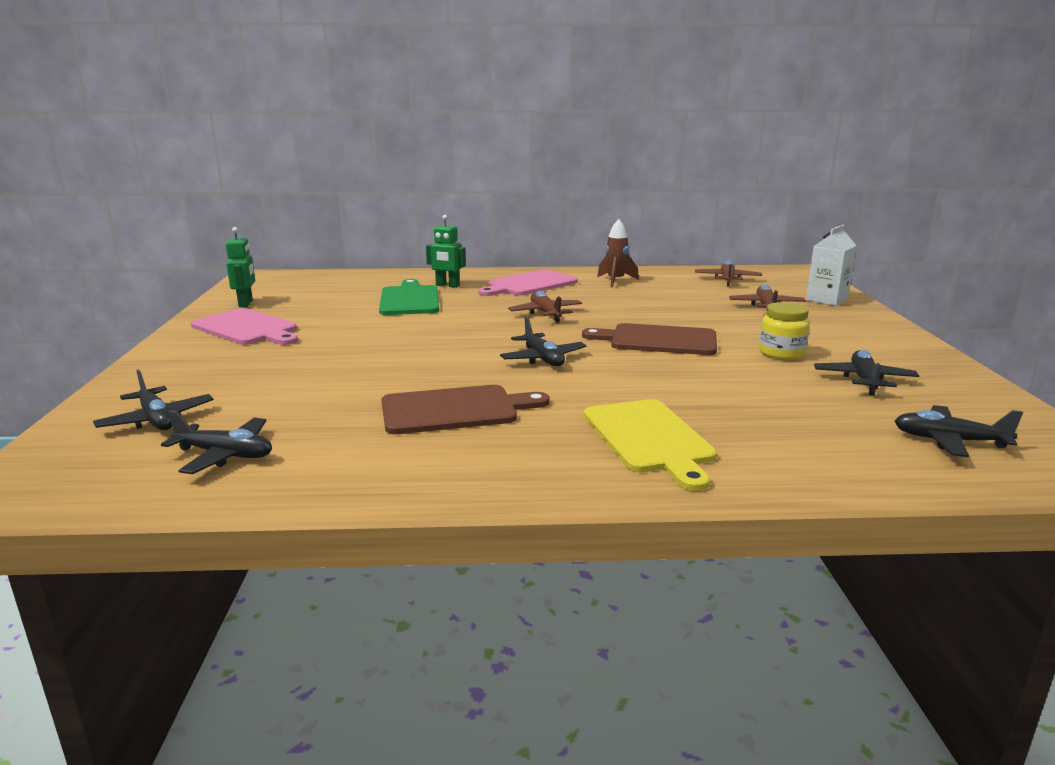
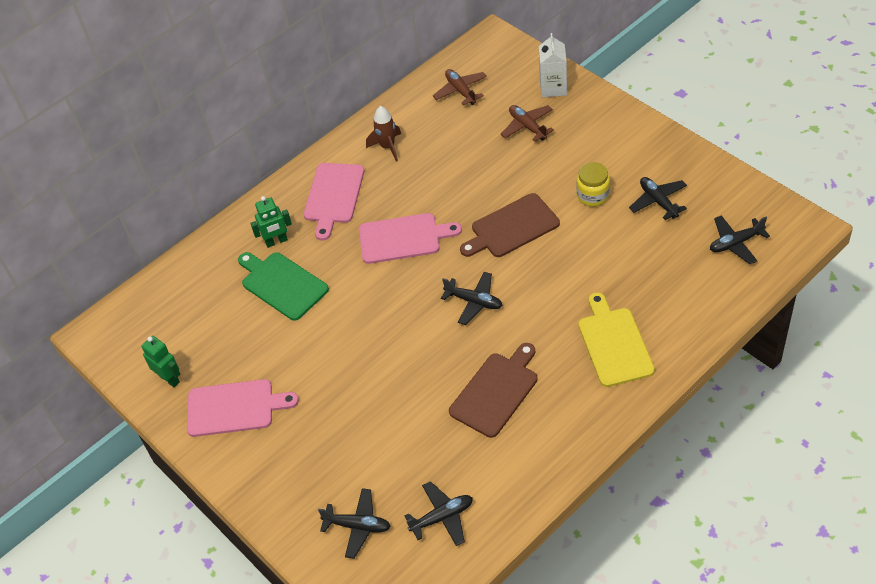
camera: 35 degrees left, 30 degrees up
(545, 314) = (403, 238): brown plane -> pink cutting board
(649, 439) = (614, 343): yellow cutting board -> yellow cutting board turned 135 degrees counterclockwise

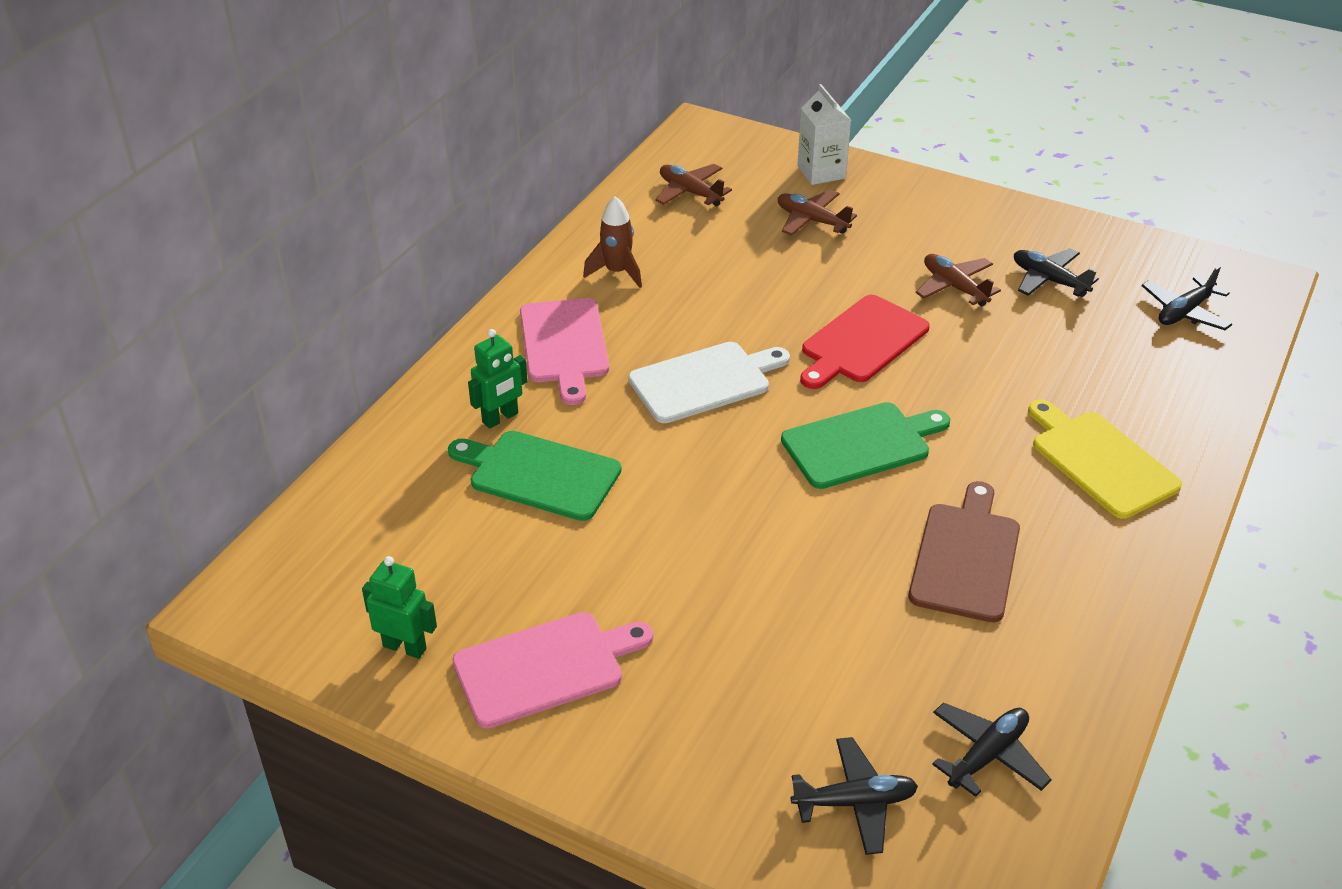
camera: 25 degrees left, 10 degrees down
(403, 238) = (705, 381): pink cutting board -> white cutting board
(474, 302) = (861, 444): black plane -> green cutting board
(511, 227) = (861, 342): brown cutting board -> red cutting board
(593, 196) = (954, 287): yellow jar -> brown plane

